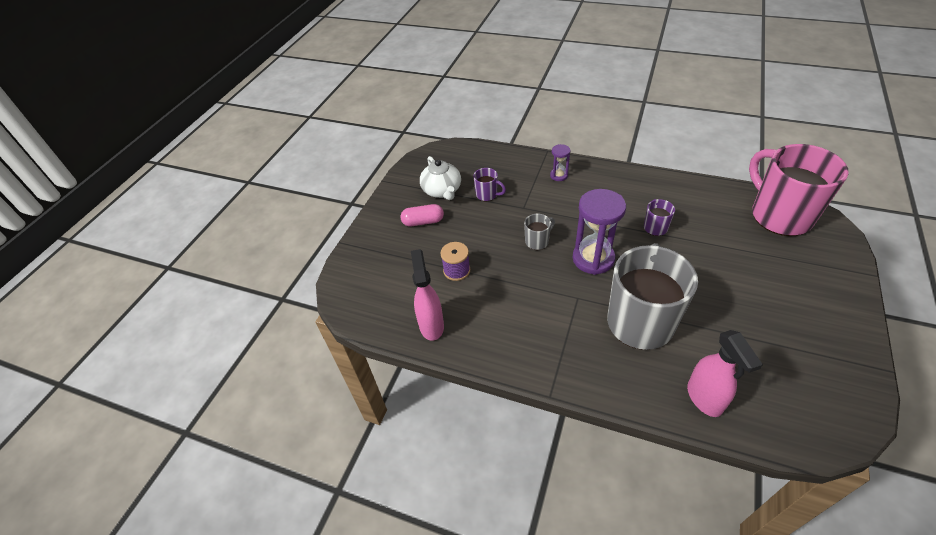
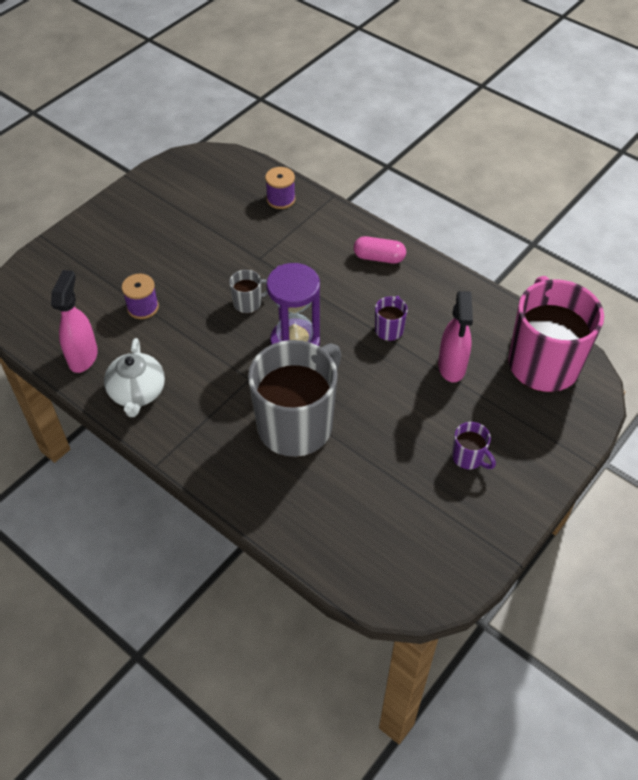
camera: 15 degrees right, 5 degrees up
(423, 222) = (140, 240): pink capsule -> pink capsule (379, 258)
(442, 191) = (182, 209): white teapot -> white teapot (137, 392)
(487, 195) = (229, 230): purple mug -> purple mug (468, 457)
(511, 163) = (281, 199): none -> purple spool
(559, 175) = (325, 232): purple hourglass -> none
(704, 399) = (304, 521): pink spray bottle -> pink spray bottle (451, 367)

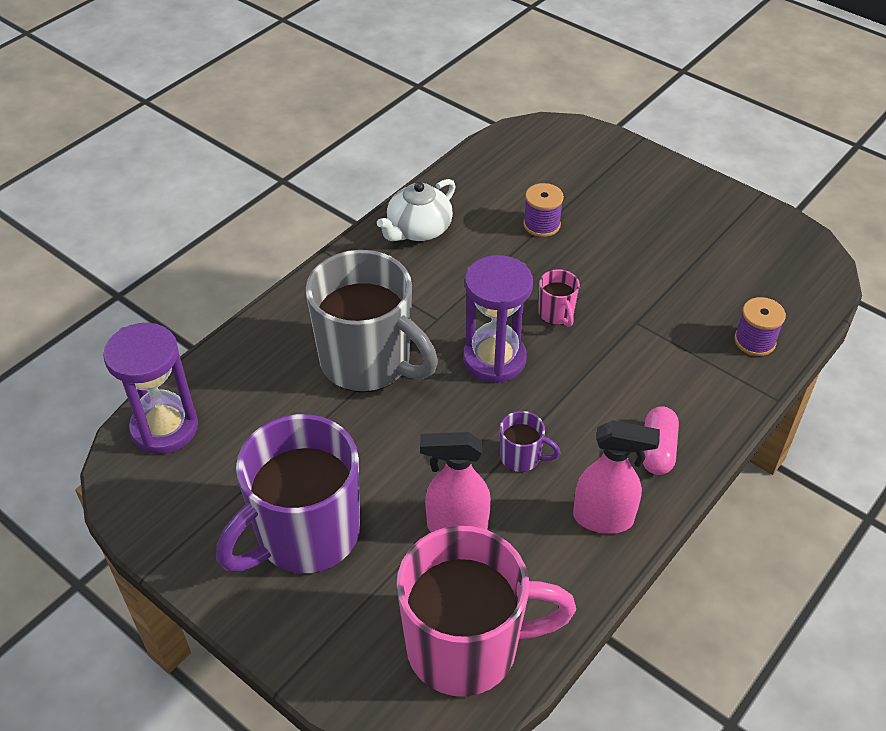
camera: 90 degrees right, 5 degrees down
(83, 357) = (467, 186): pink spray bottle -> pink spray bottle (604, 518)
(137, 392) = (418, 230): white teapot -> white teapot turned 45 degrees counterclockwise
(248, 303) = (556, 314): grey mug -> pink mug
(371, 571) = (164, 428): none -> purple hourglass
(468, 457) = (305, 535): purple mug -> purple mug, size x2.42

